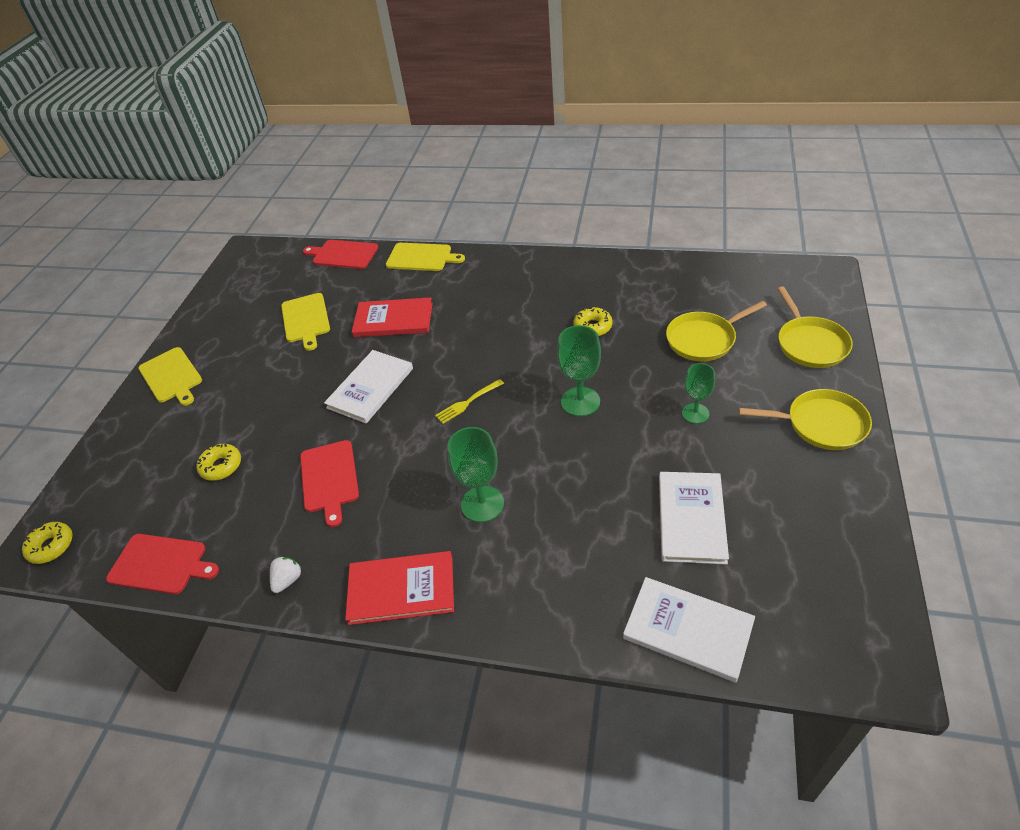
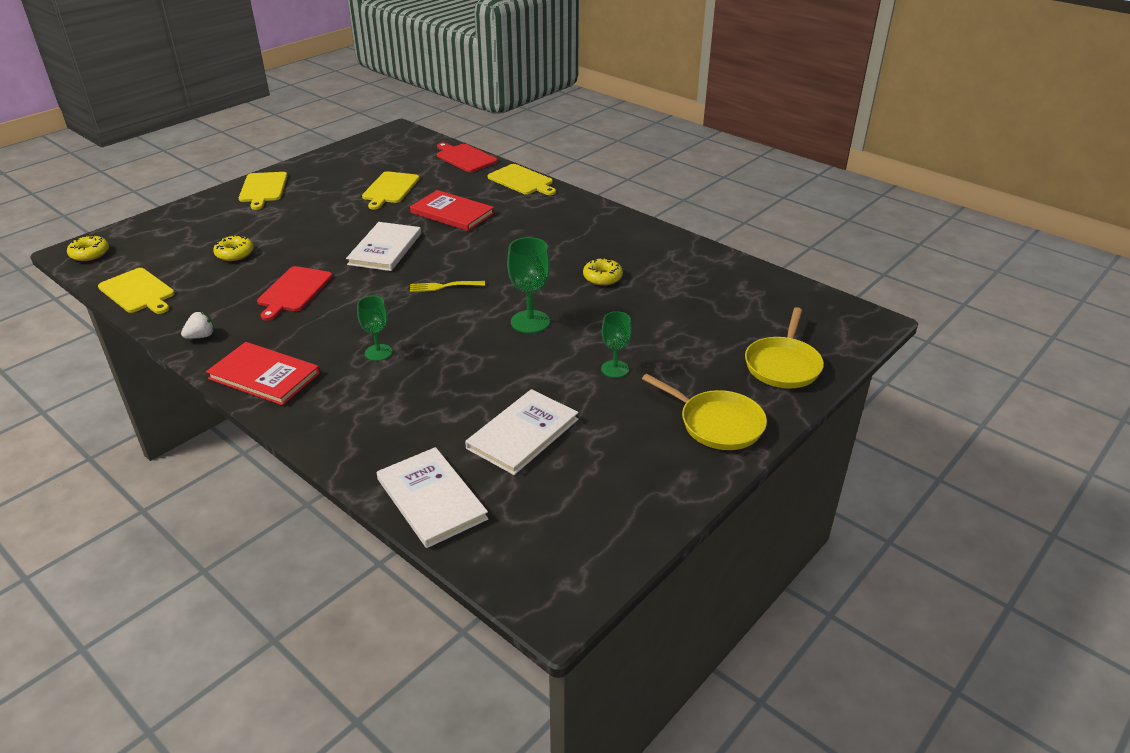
camera: 25 degrees right, 10 degrees down
(161, 564) = (138, 292): red cutting board -> yellow cutting board
(370, 388) = (385, 249): white book -> white book turned 45 degrees counterclockwise
(482, 504) = (378, 352): green goblet -> green goblet, size x0.66
(703, 339) = (687, 323): yellow pan -> none

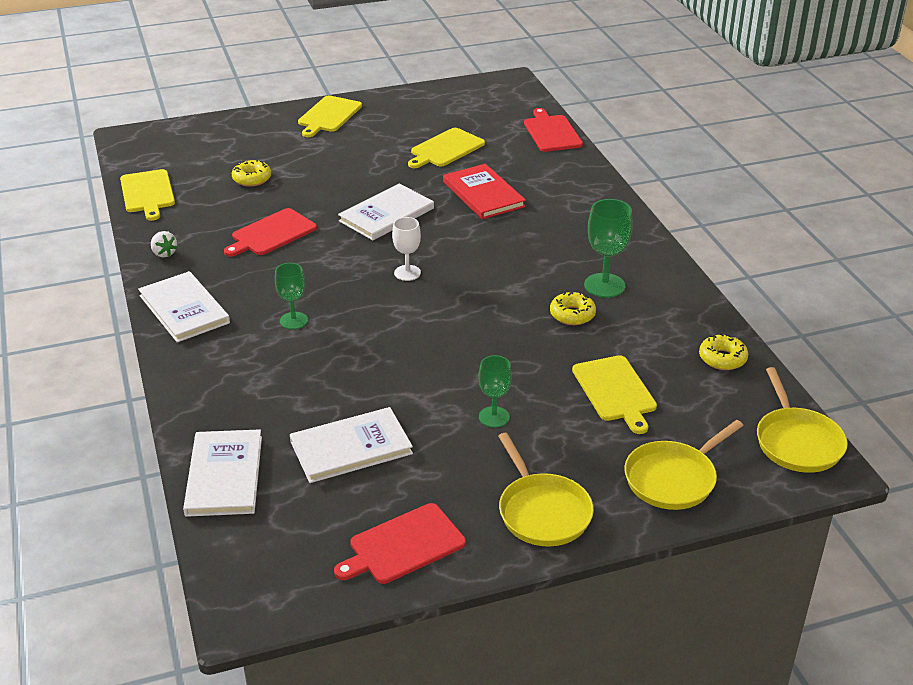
camera: 30 degrees right, 0 degrees up
(90, 254) = (138, 143): yellow donut -> yellow donut (722, 358)
(201, 336) = (164, 253): white strawberry -> white strawberry turned 60 degrees clockwise
(264, 376) = (184, 309): red book -> white book
(444, 286) = (407, 273): yellow fork -> white goblet
(522, 180) = (588, 176): yellow cutting board -> yellow cutting board (615, 391)
(530, 322) = (456, 338): green goblet -> green goblet (604, 285)
(638, 492) = (403, 545): none -> red cutting board
(835, 311) = (797, 442): none -> yellow pan

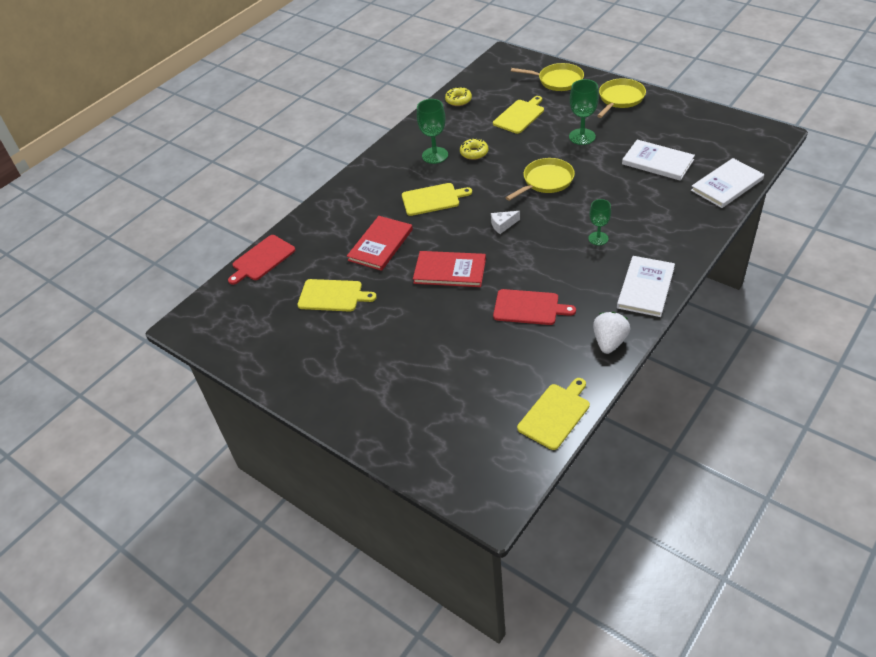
camera: 120 degrees left, 10 degrees up
(164, 253) = (609, 342): white strawberry -> white strawberry, size x1.61
(252, 179) = (474, 369): yellow donut -> none
(328, 115) = (333, 395): yellow cutting board -> yellow cutting board (433, 199)
(386, 215) = (450, 271): white book -> red book
(403, 545) = (686, 119): red cutting board -> none
(407, 273) = (503, 225): white goblet -> white cheese
(494, 417) = (582, 136): green goblet -> green goblet, size x1.52
(797, 442) = (496, 65): yellow pan -> yellow pan (546, 181)

